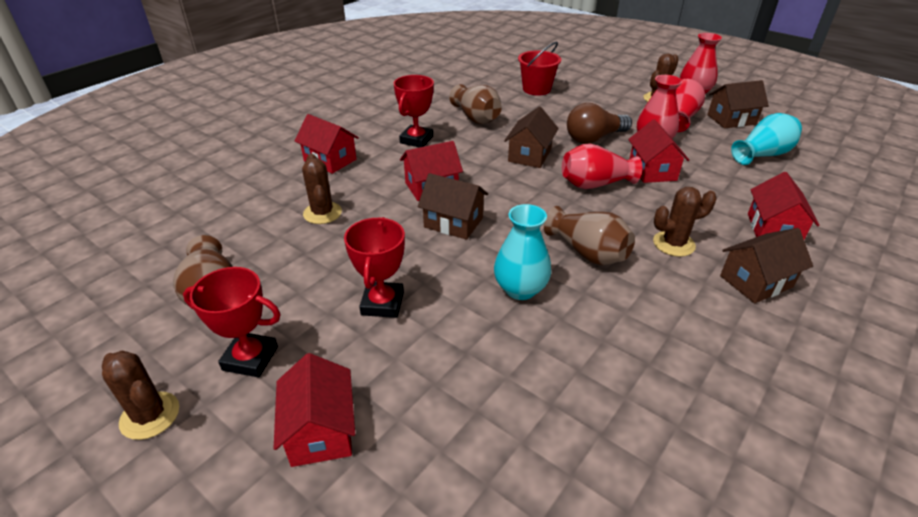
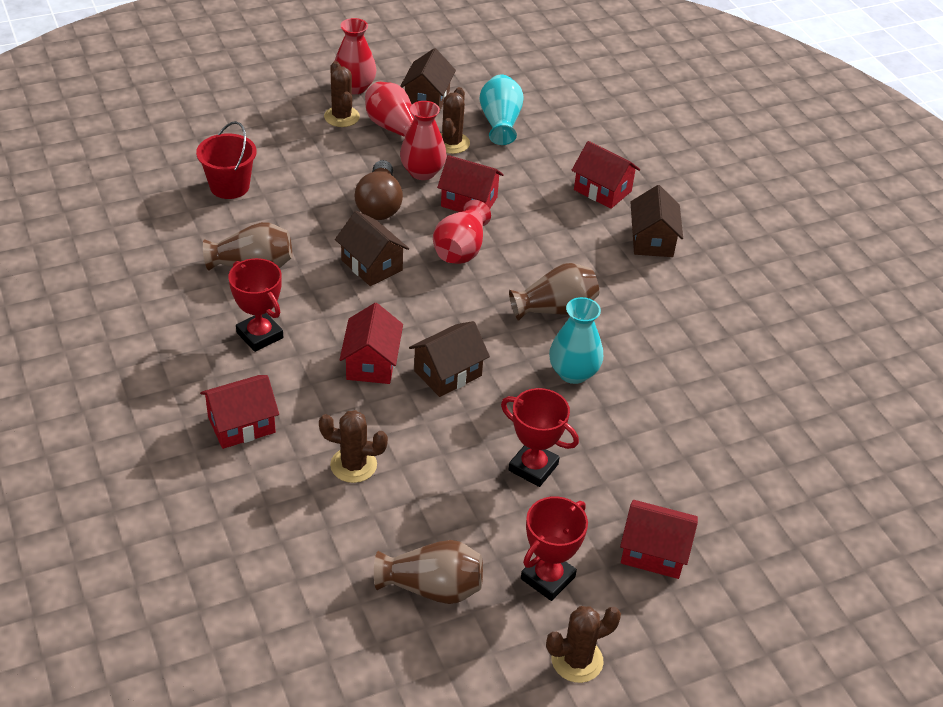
camera: 65 degrees left, 5 degrees up
(673, 244) = (580, 254): brown cactus -> brown cactus (451, 143)

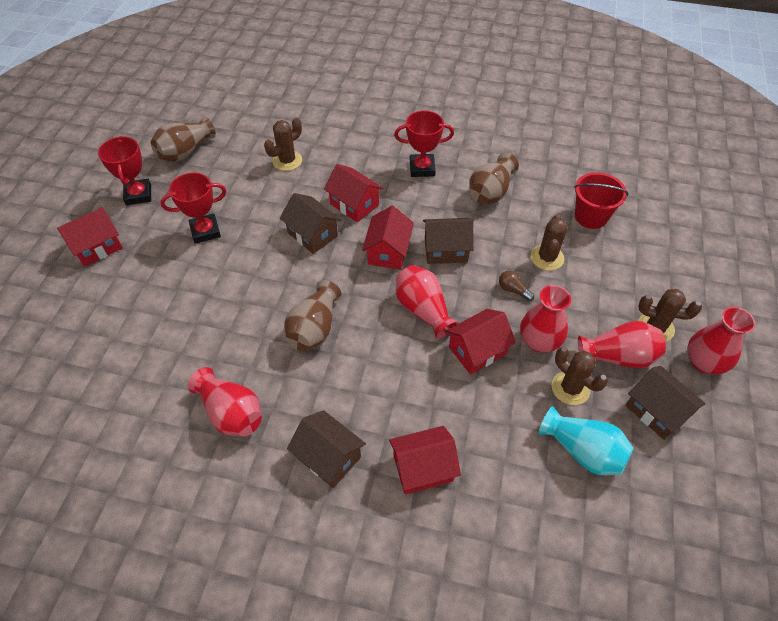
camera: 130 degrees right, 10 degrees up
(241, 425) = (358, 133): red house -> red house (388, 251)
(379, 204) = (513, 290): brown light bulb -> brown light bulb, size x0.48
(448, 373) = (312, 234): brown house -> brown house turned 45 degrees counterclockwise
(573, 373) = (250, 298): turquoise vase -> none
(577, 660) = (89, 178): brown cactus -> brown cactus (547, 258)
(686, 314) = (231, 413): none -> red vase

